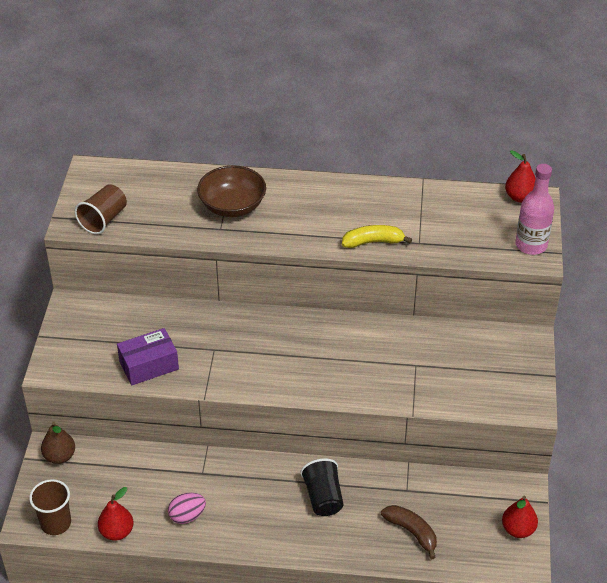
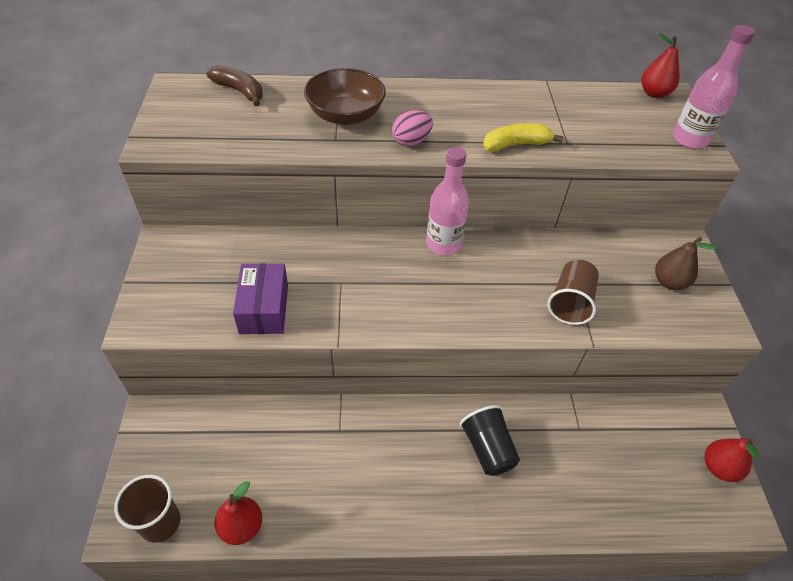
camera: 10 degrees left, 5 degrees up
(60, 456) = (164, 425): brown pear -> brown pear (669, 282)
(103, 219) = (193, 136): brown cup -> brown cup (570, 303)
(149, 365) = (264, 308): purple box -> purple box turned 60 degrees counterclockwise
(187, 516) = (329, 493): pink egg -> pink egg (411, 141)
(308, 322) = (443, 244): none -> pink bottle
(412, 532) = (602, 485): brown banana -> brown banana (240, 91)

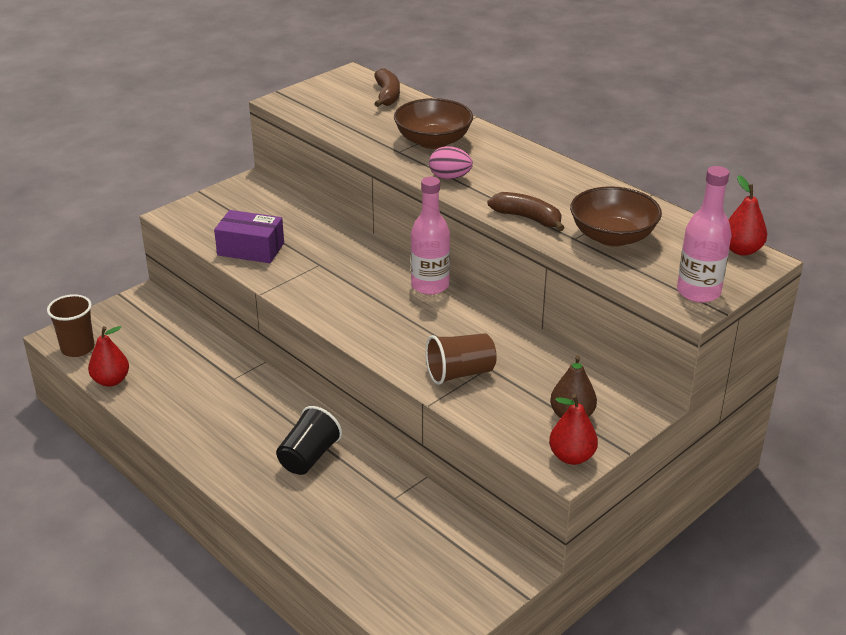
camera: 50 degrees right, 15 degrees down
(264, 308) = (251, 249): purple box -> purple box turned 60 degrees clockwise
(516, 145) = (528, 218): yellow banana -> brown banana
(583, 127) = (612, 236): none -> brown bowl
(719, 467) = (463, 602): red pear -> red pear (572, 457)

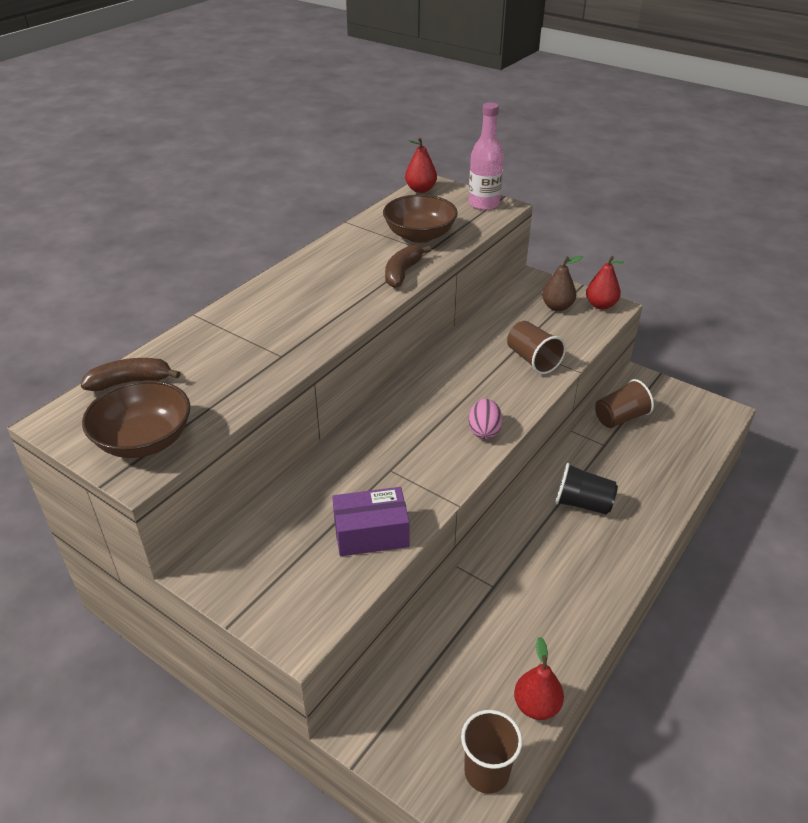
camera: 100 degrees left, 5 degrees up
(251, 249) = (371, 533): purple box -> purple box turned 75 degrees clockwise
(430, 285) = (409, 389): pink bottle -> none
(433, 141) = (255, 336): brown bowl -> brown bowl (144, 440)
(439, 526) = (620, 418): none -> brown cup
(450, 177) = (336, 318): pink egg -> pink egg (484, 431)

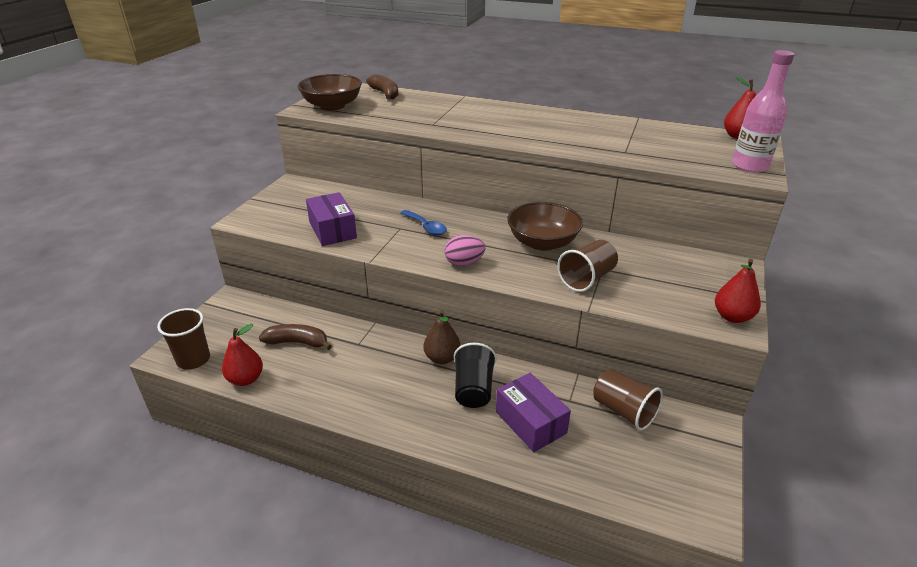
camera: 75 degrees right, 5 degrees down
(397, 447) = (426, 227): none -> blue spoon
(402, 273) = (577, 146): brown banana -> brown banana (297, 342)
(419, 235) = (649, 145): brown bowl -> brown bowl (542, 242)
(557, 307) = (697, 286): brown pear -> brown pear (442, 358)
(628, 475) = (530, 422): none -> purple box

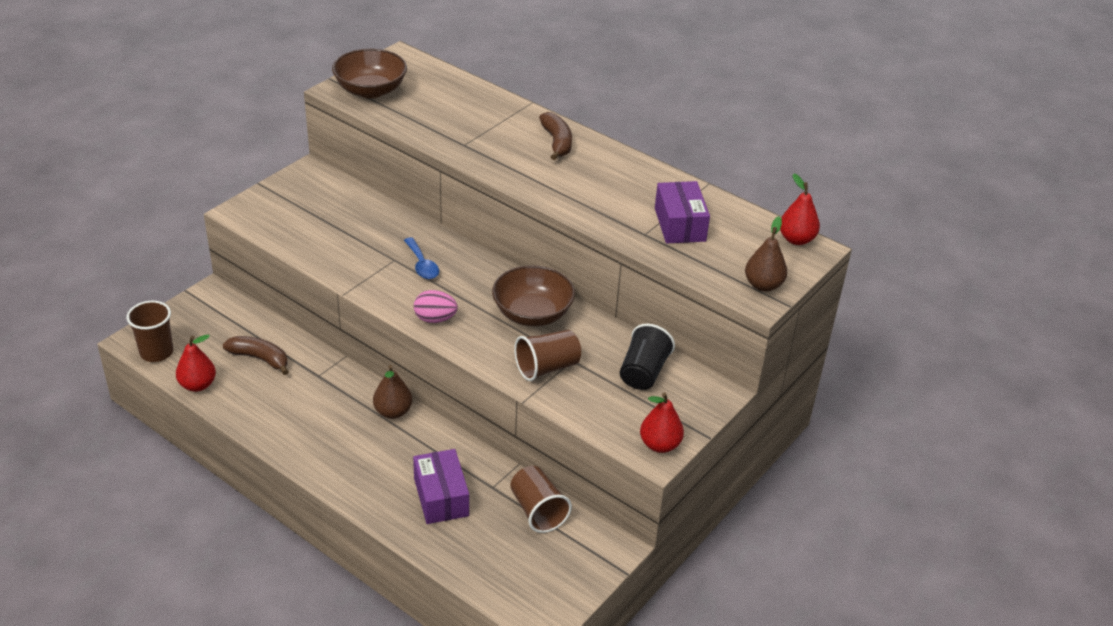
camera: 15 degrees right, 5 degrees up
(332, 230) = (324, 246): purple box -> purple box (679, 224)
(385, 94) = (441, 80): brown banana -> brown banana (557, 142)
(473, 389) = (405, 451): black cup -> black cup (643, 372)
(749, 166) = (763, 285): pink bottle -> brown pear

